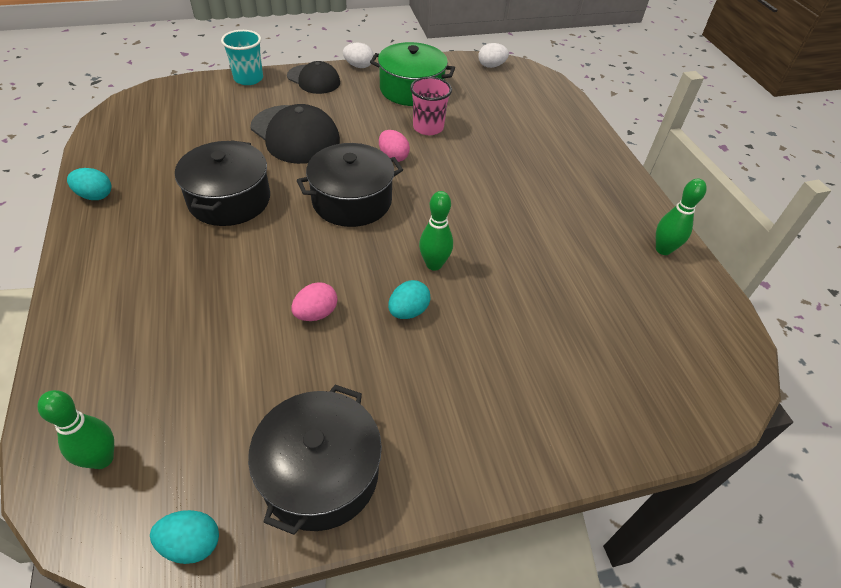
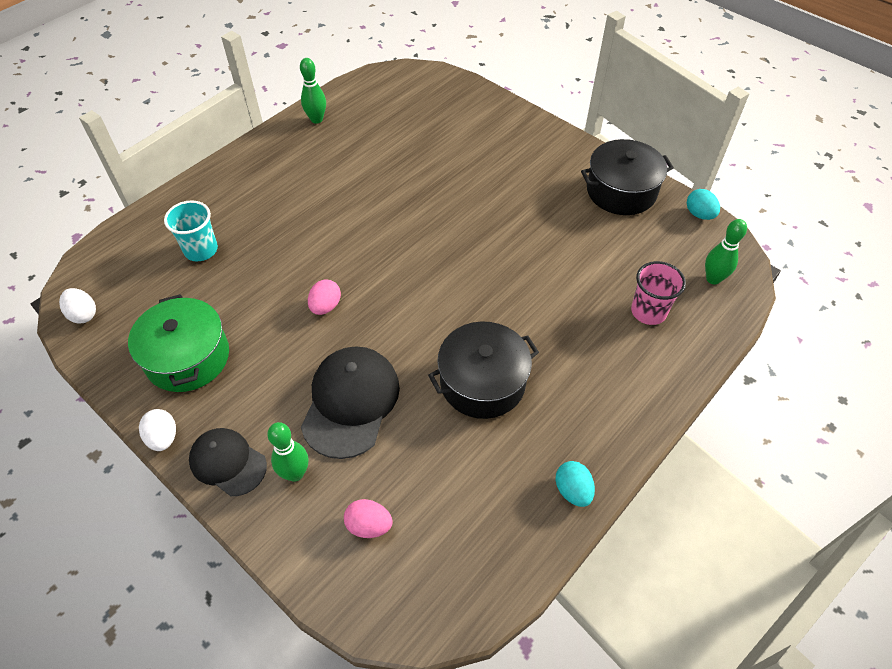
camera: 120 degrees left, 5 degrees up
(248, 78) = (273, 534): turquoise cup -> turquoise cup (201, 250)
(313, 79) = (228, 462): black cap -> black cap turned 60 degrees counterclockwise
(316, 313) = (534, 252): pink egg -> pink egg (369, 525)
(352, 201) = (409, 300): black pot -> none
(408, 311) = (488, 210): turquoise egg -> none
(428, 127) = (256, 306): pink cup -> pink cup (648, 311)
(434, 264) = (435, 218): green bowling pin -> green bowling pin (295, 473)

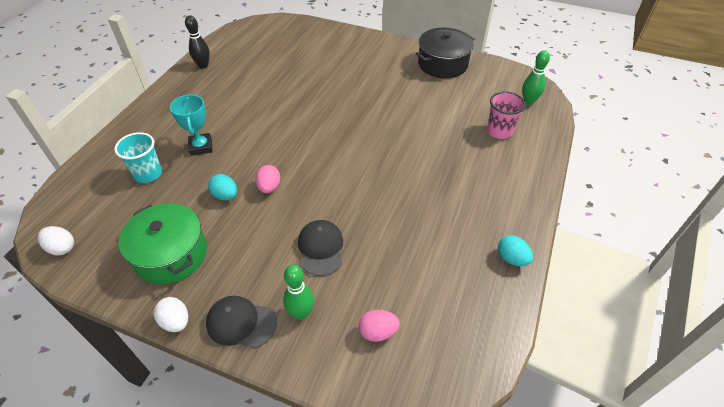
camera: 20 degrees left, 5 degrees down
(271, 231) = (201, 147): none -> turquoise trophy
(316, 119) = (203, 65): green bowling pin -> black bowling pin
(351, 402) = (321, 248): black cap -> black cap, size x0.64
(482, 382) = (412, 206): black pot -> none
(699, 214) = (499, 66): turquoise egg -> turquoise egg (225, 195)

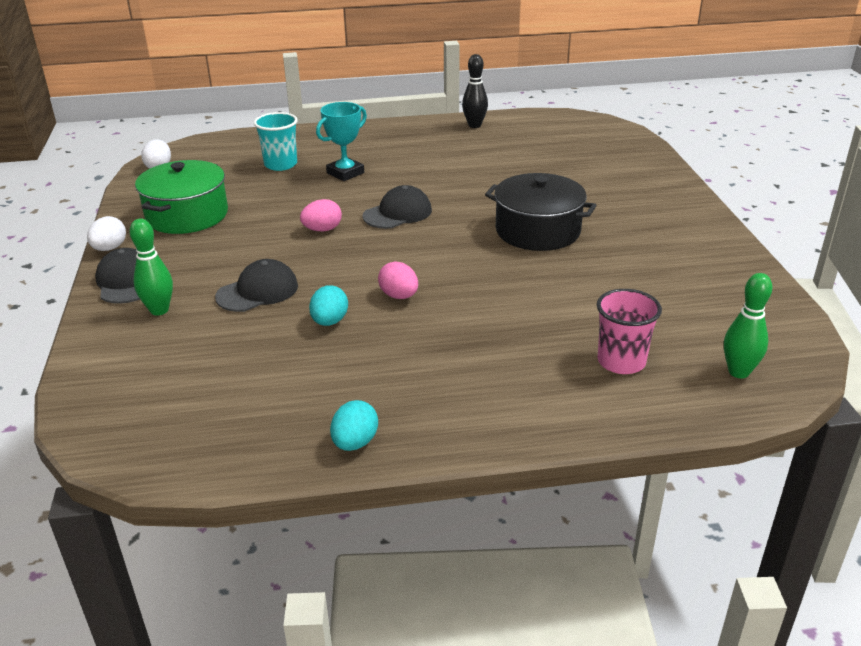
camera: 60 degrees right, 15 degrees down
(225, 195) = (287, 211): turquoise egg -> turquoise egg (329, 321)
(283, 145) = (398, 213): none -> black cap
(378, 332) = (162, 368): pink egg -> pink egg (399, 296)
(442, 64) = (715, 267): black pot -> black pot (537, 231)

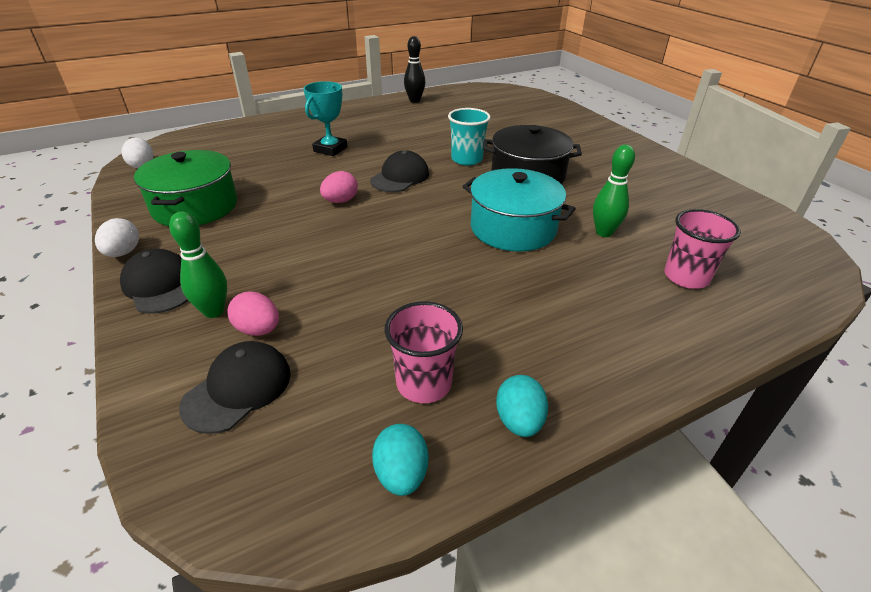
camera: 20 degrees left, 5 degrees up
(258, 291) = (312, 271): black cap -> black cap (238, 389)
(280, 164) = (265, 149): turquoise cup -> turquoise cup (466, 159)
(296, 399) = (424, 383): none -> pink cup
(329, 321) = (404, 289): turquoise egg -> turquoise egg (401, 474)
(399, 296) = (453, 251): pink egg -> pink egg (258, 330)
(476, 284) = (513, 228): none -> turquoise pot
(738, 372) = (779, 267): green bowling pin -> green bowling pin (604, 232)

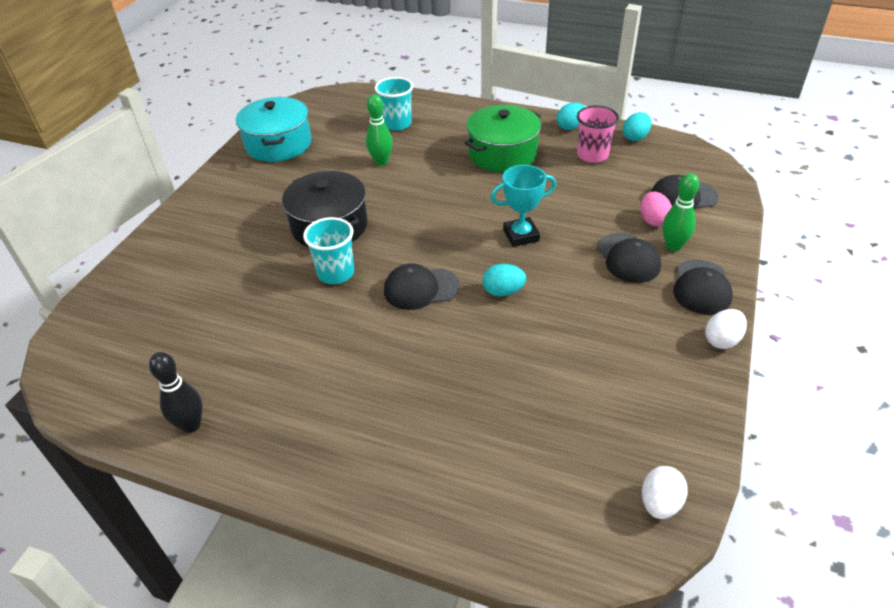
camera: 130 degrees left, 5 degrees up
(195, 206) = (634, 367): green pot -> green pot (502, 154)
(256, 274) = (628, 258): none -> black cap
(330, 149) = (425, 379): turquoise trophy -> turquoise trophy (521, 235)
(340, 201) = (503, 291): pink egg -> turquoise egg
(513, 228) = (424, 194): turquoise pot -> turquoise pot (278, 144)
(686, 277) = (397, 124): pink cup -> turquoise cup

